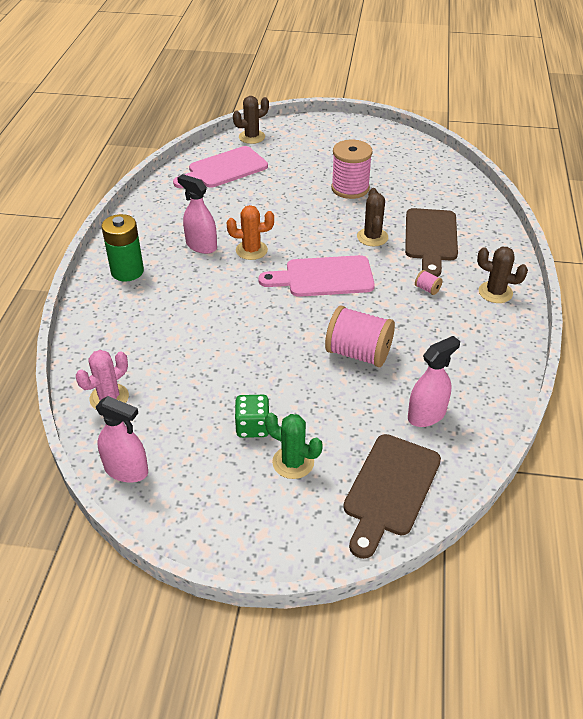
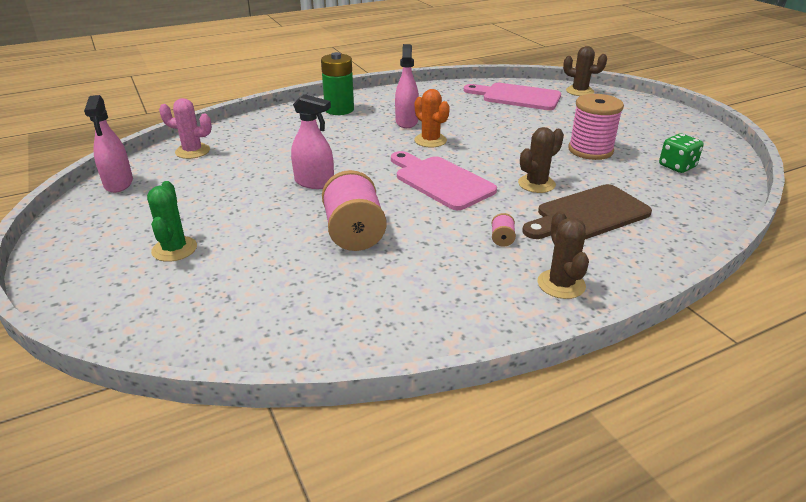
camera: 55 degrees right, 10 degrees down
(253, 427) = (205, 216): green dice -> green dice (677, 166)
(390, 489) = (171, 315): brown cutting board -> none
(426, 415) = (301, 303): pink spray bottle -> pink spray bottle (314, 182)

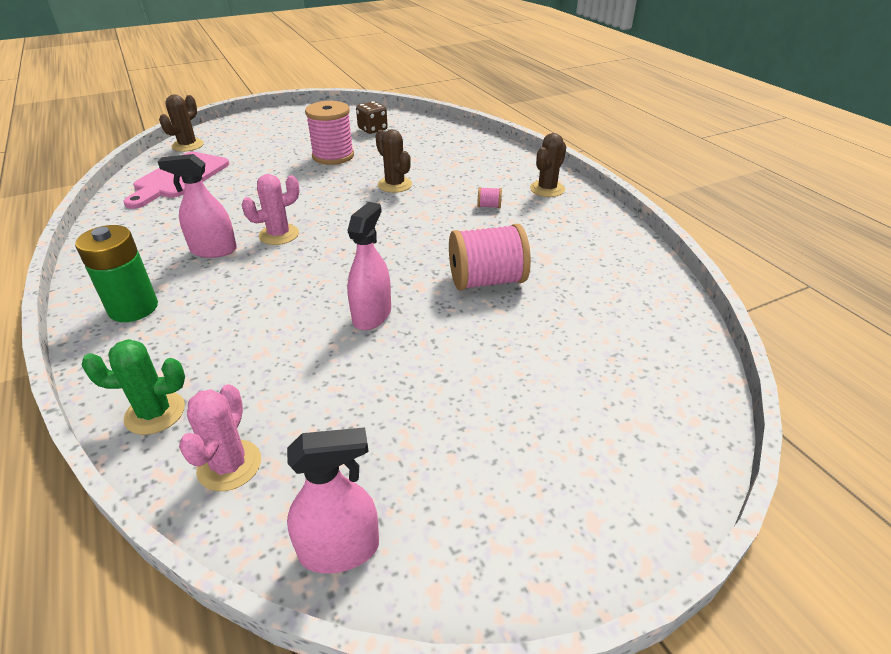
camera: 90 degrees left, 5 degrees up
(174, 249) = (538, 417): green cactus -> green cactus (155, 413)
(430, 140) = (279, 235): orange cactus -> pink cactus
(440, 181) = (381, 231): pink cutting board -> none
(561, 284) = (547, 189): brown cactus -> brown cactus turned 45 degrees counterclockwise
(588, 214) = (448, 169): brown cutting board -> none
(677, 166) = (372, 129): green dice -> brown dice

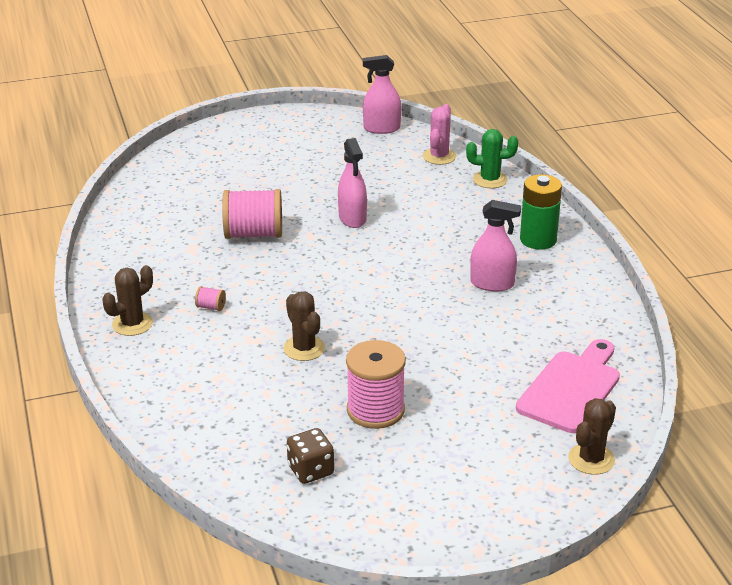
camera: 170 degrees left, 5 degrees down
(279, 235) = (433, 294): pink cactus -> none
(372, 315) = (352, 218): pink spray bottle -> pink spray bottle turned 45 degrees counterclockwise

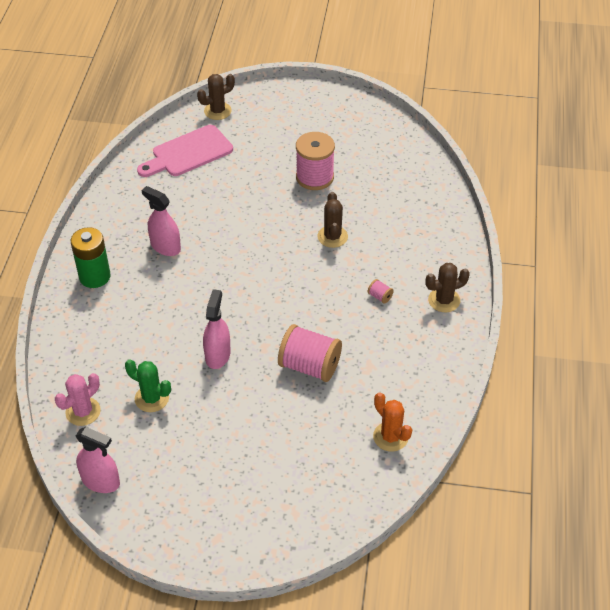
camera: 155 degrees left, 15 degrees up
(145, 209) = (390, 437): none -> orange cactus
(310, 470) = (374, 153): brown dice -> none
(490, 180) = (68, 360): green cactus -> green cactus (152, 398)

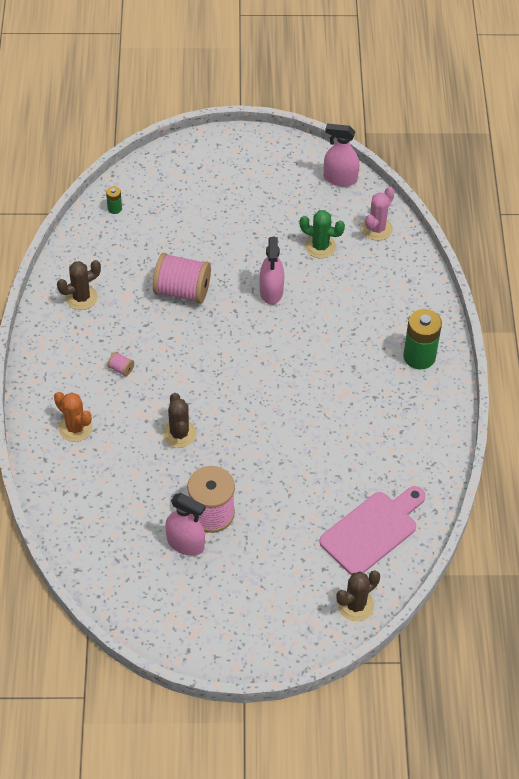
camera: 170 degrees right, 5 degrees up
(165, 247) = (358, 399): pink spray bottle -> pink spray bottle (185, 543)
(373, 473) = (114, 208): none -> green battery
(390, 437) = (101, 238): orange cactus -> orange cactus (75, 428)
(444, 300) = (54, 372): brown cactus -> brown cactus (81, 297)

